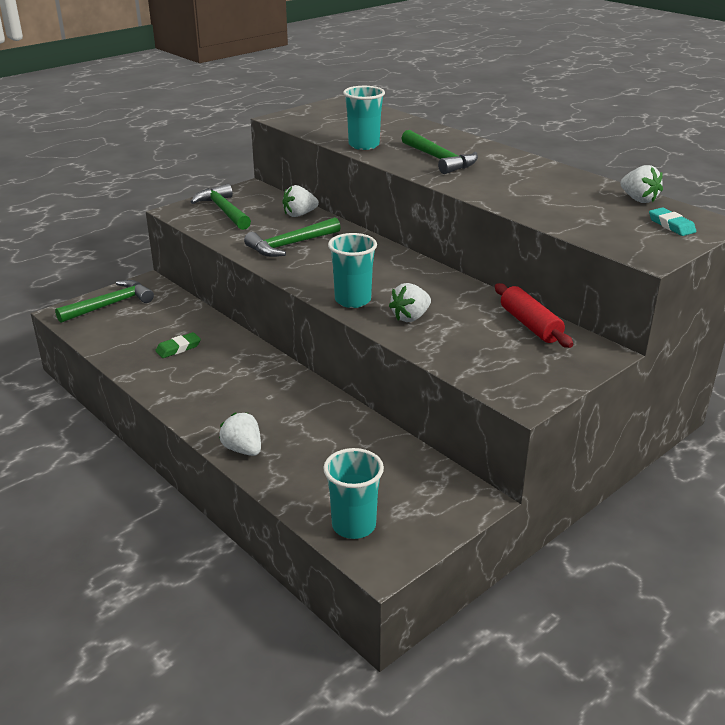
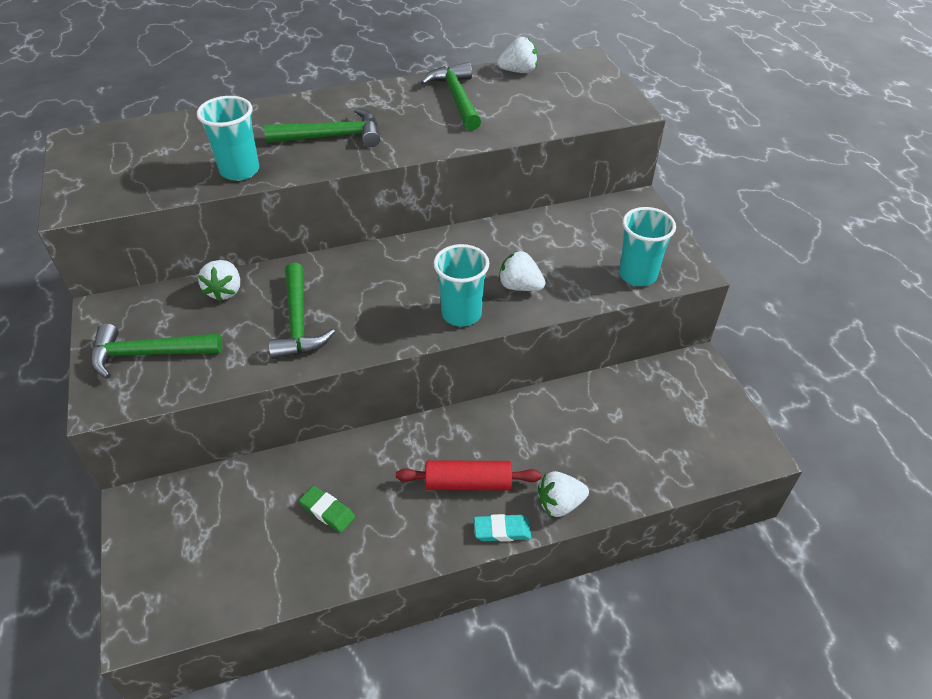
camera: 65 degrees left, 15 degrees up
(110, 305) = (162, 562): green hammer -> green hammer (456, 98)
(178, 348) = (327, 511): green eraser -> green eraser turned 45 degrees counterclockwise
(354, 525) = (705, 455): turquoise cup -> turquoise cup (637, 275)
(410, 317) = (520, 286): white strawberry -> white strawberry turned 135 degrees clockwise
(530, 325) = (575, 221): red rolling pin -> red rolling pin (468, 483)
(671, 225) = (578, 77): turquoise eraser -> turquoise eraser (502, 530)

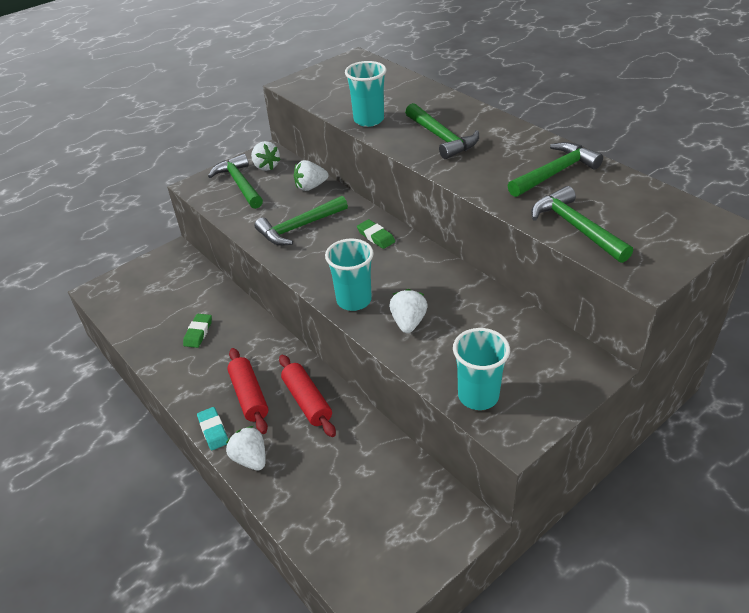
camera: 70 degrees right, 5 degrees down
(369, 268) = (376, 236): none -> green eraser
(505, 433) = (307, 401): none -> red rolling pin
(518, 71) = (640, 190): white strawberry -> white strawberry (266, 166)
(544, 117) = (575, 227): none -> green hammer

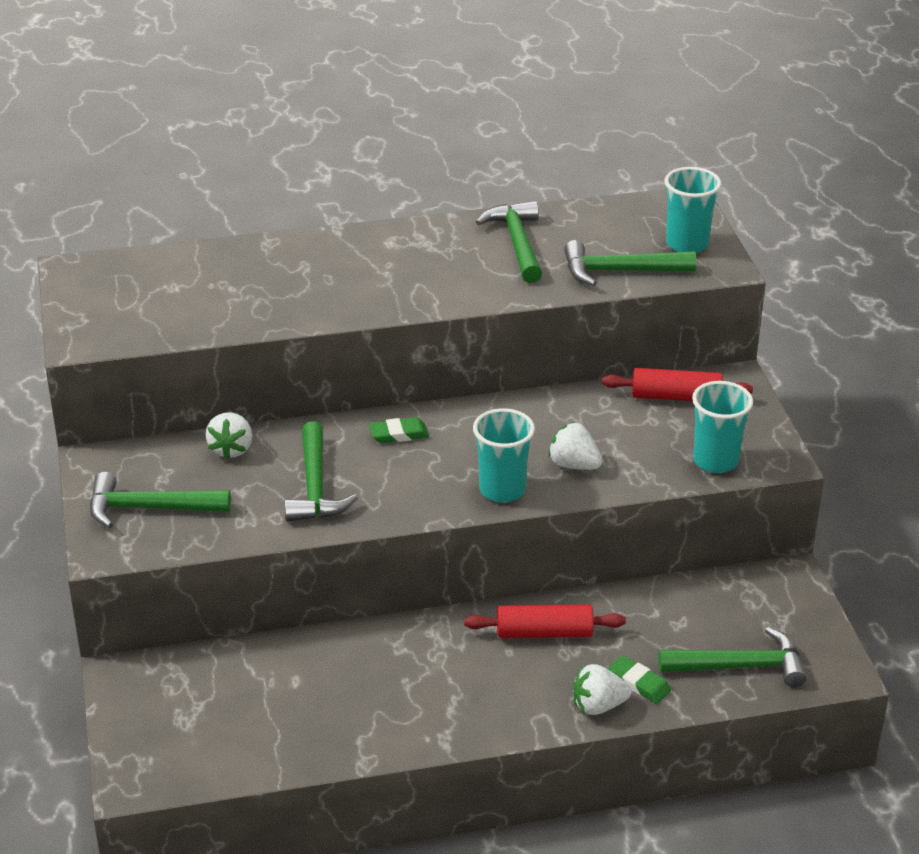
camera: 65 degrees left, 5 degrees down
(198, 333) = (334, 694): green eraser -> green eraser (639, 683)
(213, 430) = (529, 726): turquoise eraser -> none
(249, 396) = (496, 679): red rolling pin -> red rolling pin (675, 397)
(266, 166) = (131, 472): white strawberry -> none
(369, 120) = (261, 314): turquoise cup -> turquoise cup (687, 244)
(442, 138) = (367, 281): green hammer -> green hammer (740, 666)

